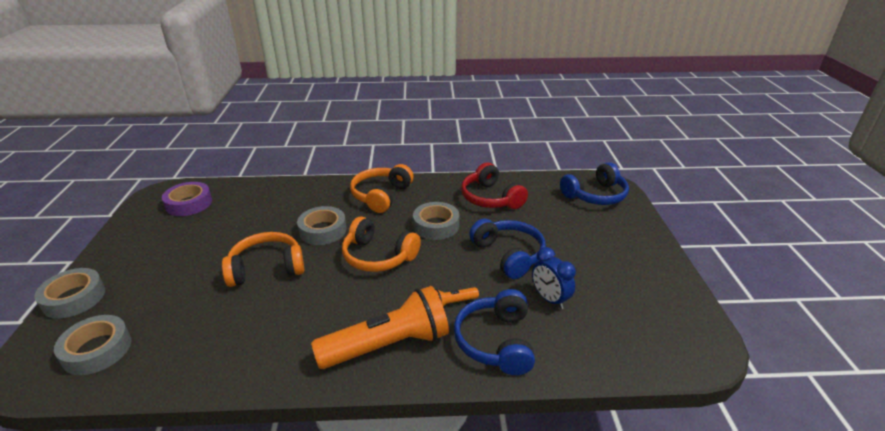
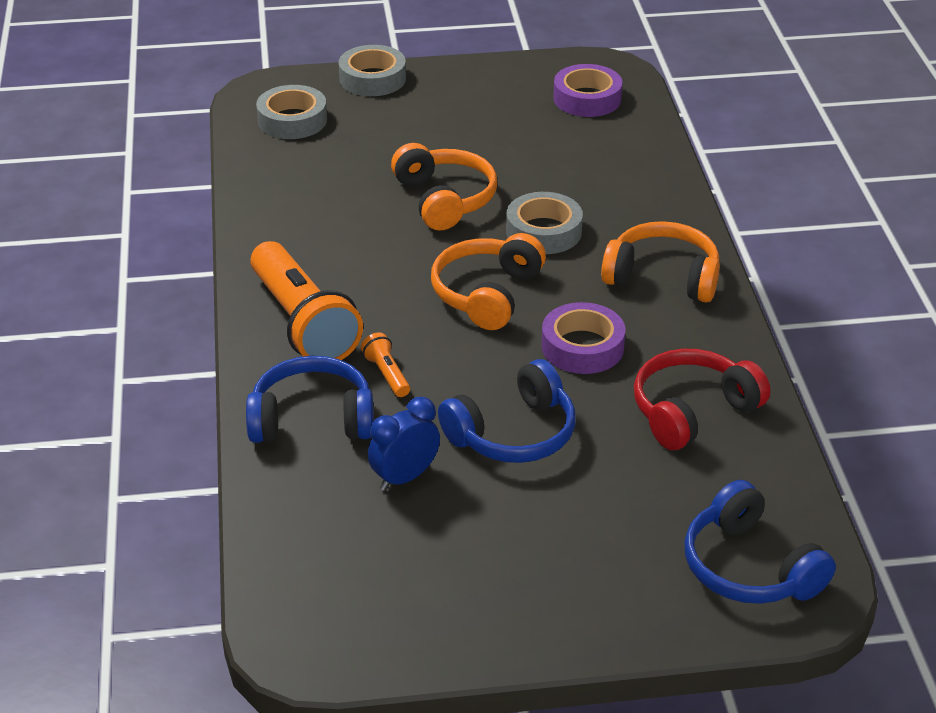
camera: 85 degrees right, 5 degrees up
(436, 226) = (582, 347): grey tape -> purple tape

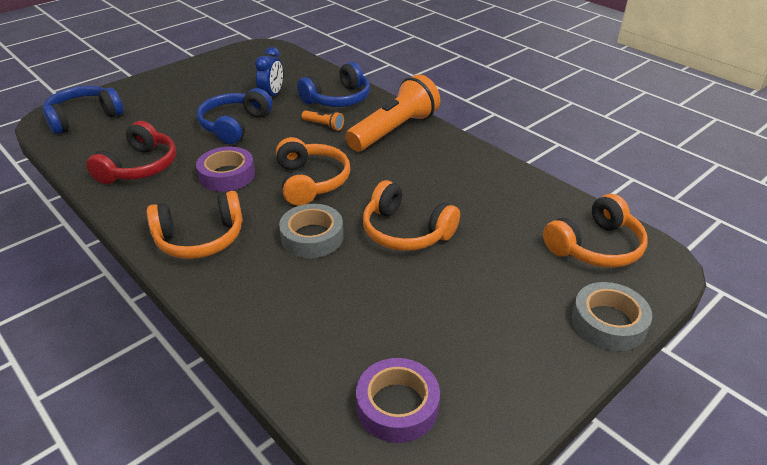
camera: 145 degrees right, 0 degrees up
(292, 120) = (595, 247): grey tape -> orange headphones
(303, 323) = (394, 130): orange flashlight -> orange flashlight turned 105 degrees clockwise
(749, 567) = (84, 118): blue headphones -> blue headphones turned 60 degrees counterclockwise

